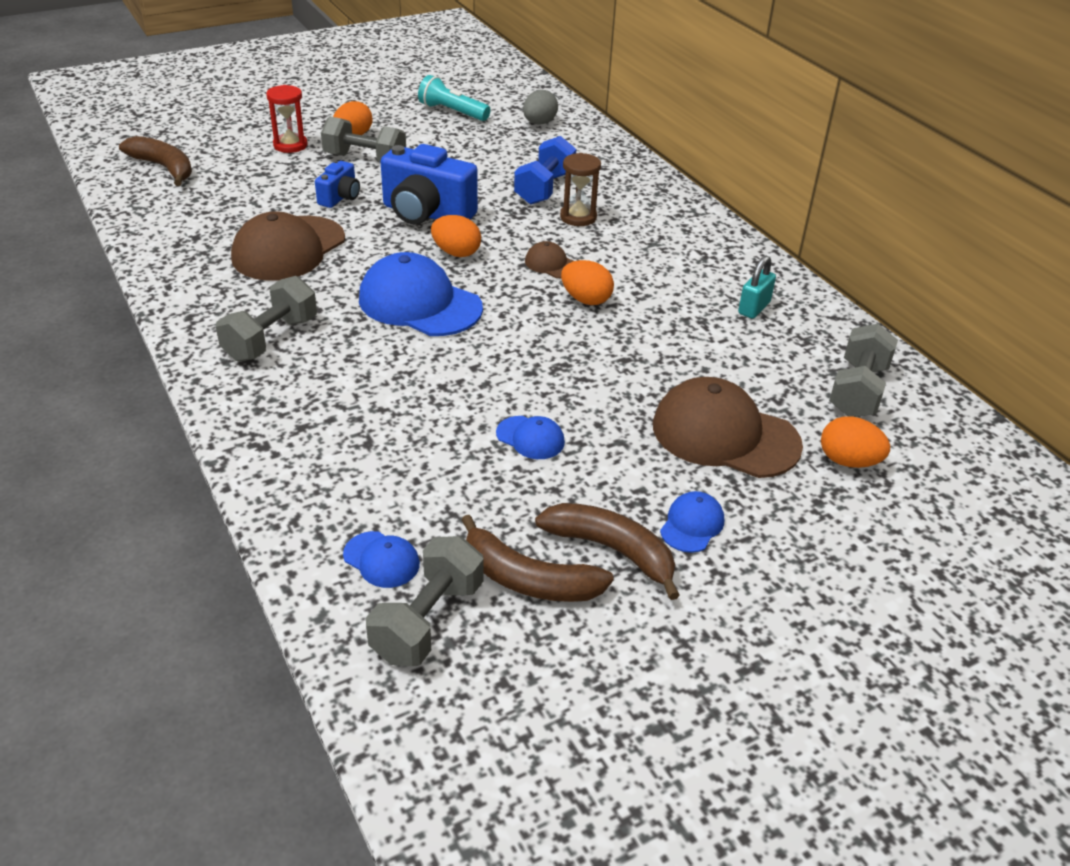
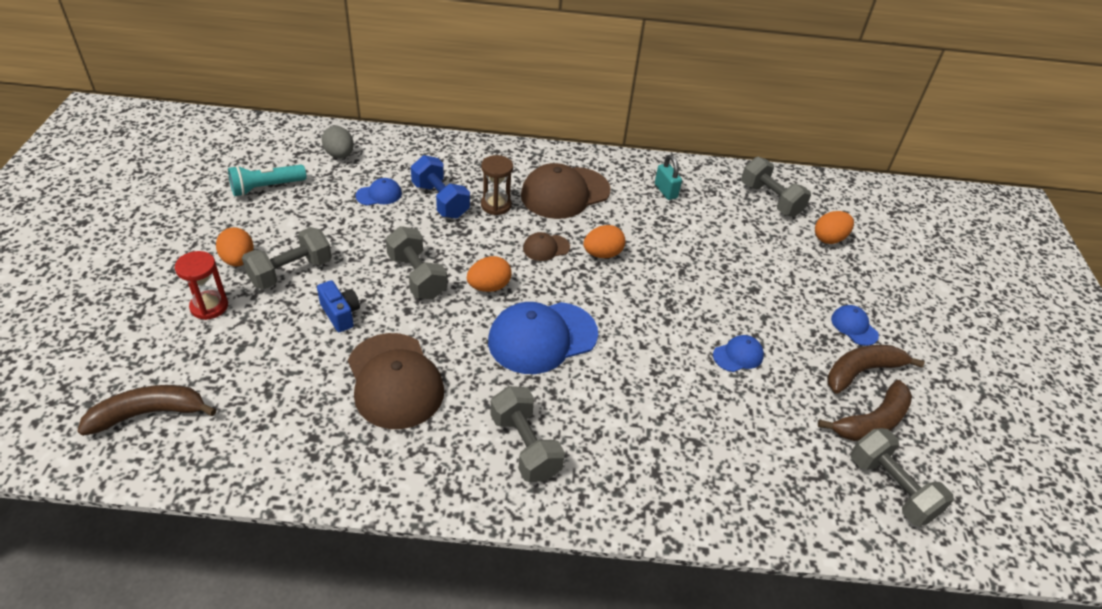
camera: 60 degrees left, 5 degrees up
(381, 560) = (825, 487): blue cap -> blue cap (379, 194)
(426, 214) = (417, 276): blue camera -> grey dumbbell
(725, 435) = (782, 271): brown cap -> brown cap (565, 193)

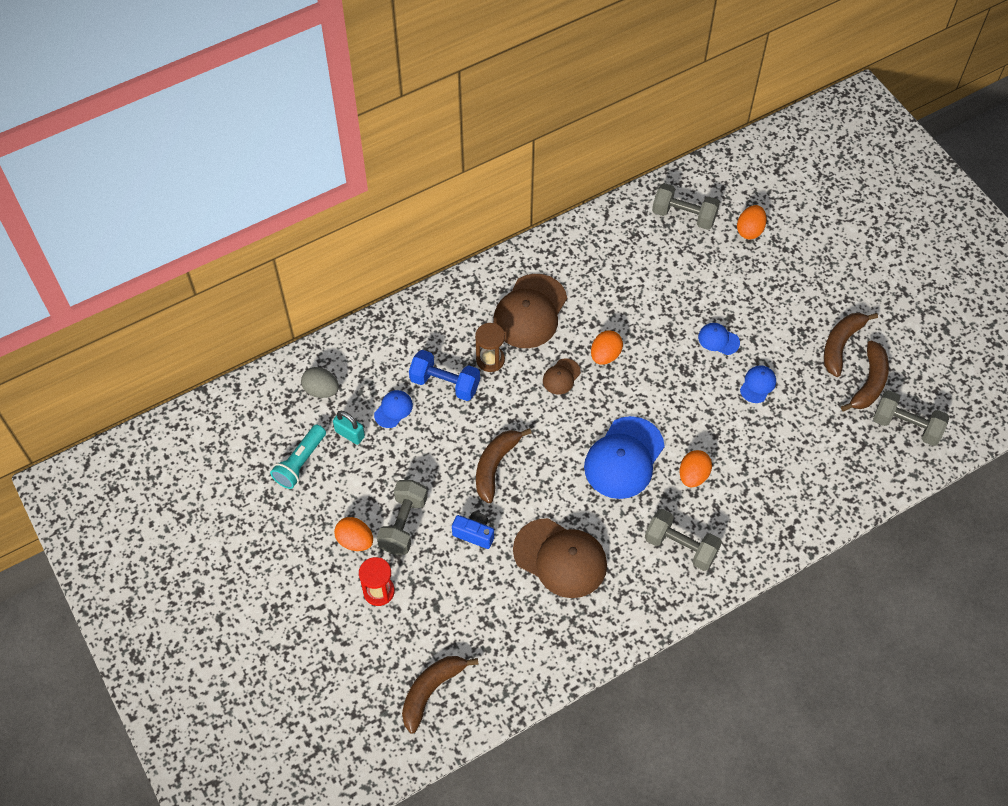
camera: 30 degrees left, 15 degrees up
(417, 276) = (495, 466): grey dumbbell -> brown banana
(489, 287) = (552, 440): orange egg -> orange egg (693, 475)
(665, 191) = (602, 258): turquoise padlock -> turquoise padlock (350, 434)
(854, 327) = (814, 308): blue cap -> blue cap (718, 340)

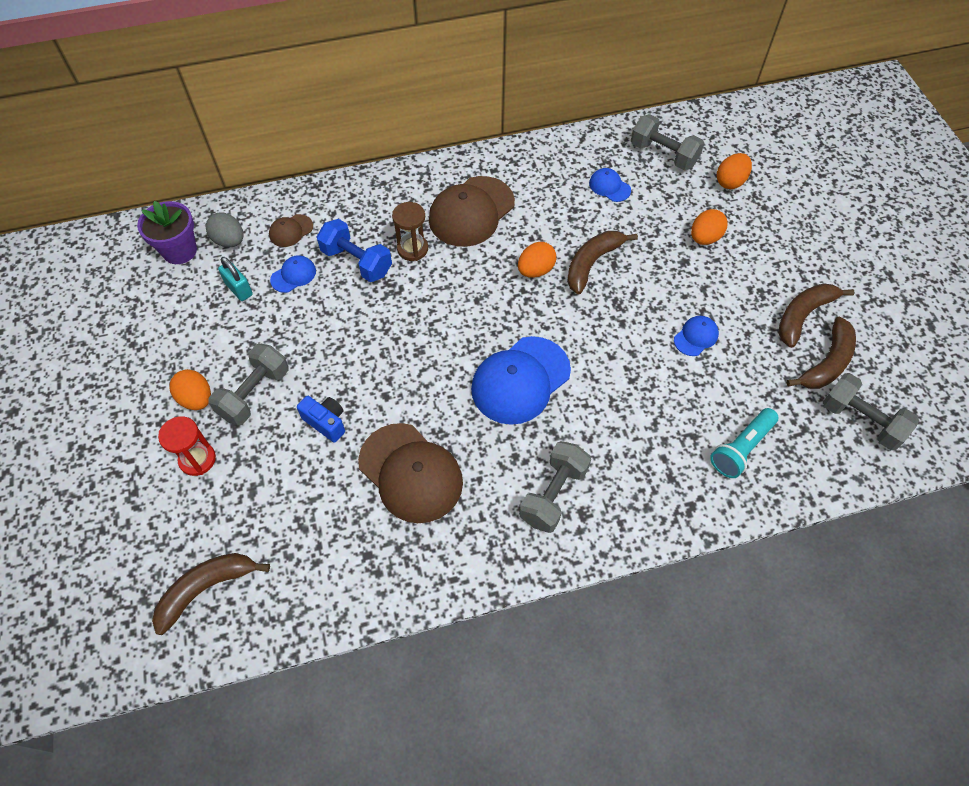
camera: 15 degrees right, 0 degrees up
(279, 410) = (179, 251): none -> purple flower pot
(300, 462) = (176, 306): turquoise flashlight -> turquoise flashlight (741, 448)
(495, 466) = (376, 356): brown banana -> brown banana (592, 263)
(561, 377) = (481, 281): brown cap -> brown cap (291, 231)
(680, 547) = (553, 494): grey dumbbell -> grey dumbbell turned 75 degrees clockwise
(693, 475) = (593, 417): orange egg -> orange egg (704, 238)
(718, 340) = (665, 281): blue cap -> blue cap (609, 186)

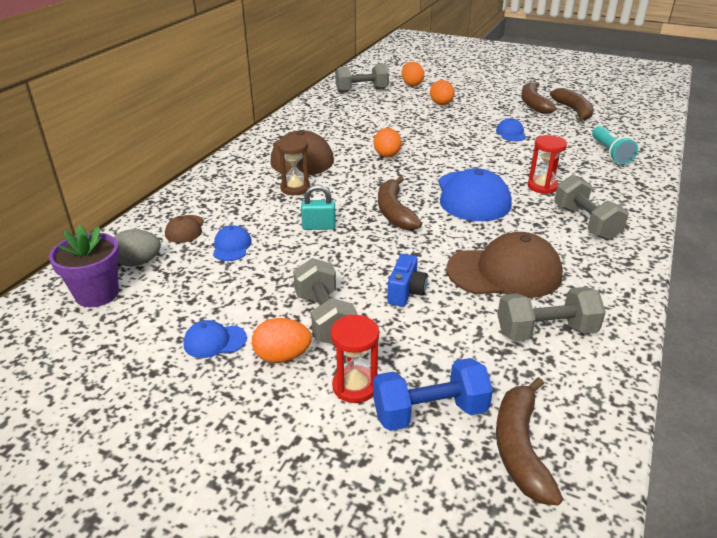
camera: 50 degrees left, 25 degrees down
(239, 289) = (198, 279): turquoise padlock -> turquoise padlock (319, 226)
(326, 422) = (406, 292): blue camera -> blue camera turned 120 degrees clockwise
(356, 262) = (268, 214): blue dumbbell -> blue dumbbell (429, 412)
(592, 263) = (410, 138): brown banana -> brown banana (394, 212)
(595, 425) = (542, 186): none -> red hourglass
(609, 186) = (359, 111): blue cap -> blue cap (214, 341)
(861, 420) = (623, 118): grey dumbbell -> grey dumbbell (546, 331)

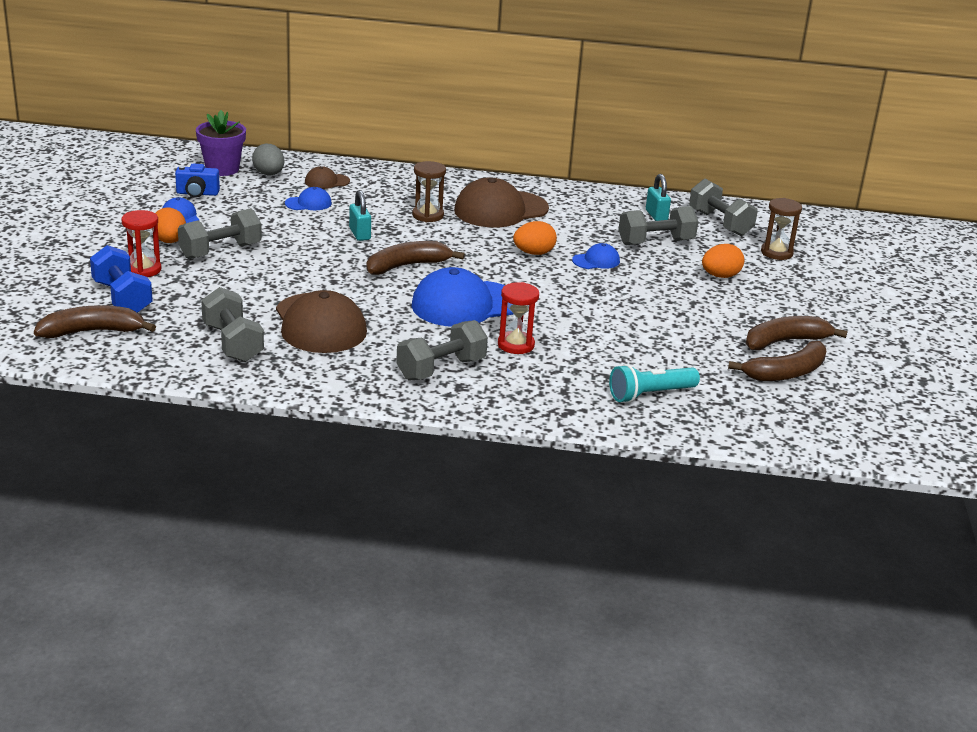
camera: 70 degrees right, 5 degrees down
(340, 106) = (656, 216): none -> turquoise padlock
(383, 113) = (655, 242): none -> grey dumbbell
(406, 292) = (269, 280): blue camera -> blue camera (197, 193)
(412, 84) = (776, 253): orange egg -> brown hourglass
(511, 133) = (660, 325): blue cap -> blue cap (596, 261)

